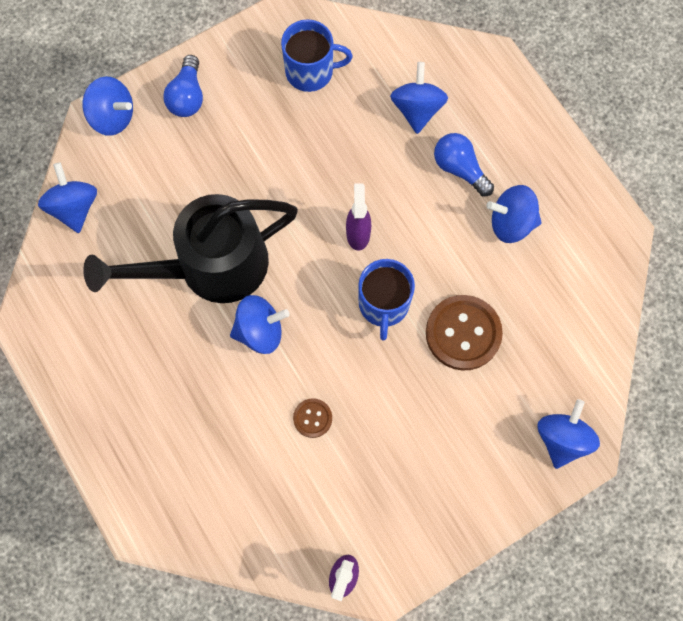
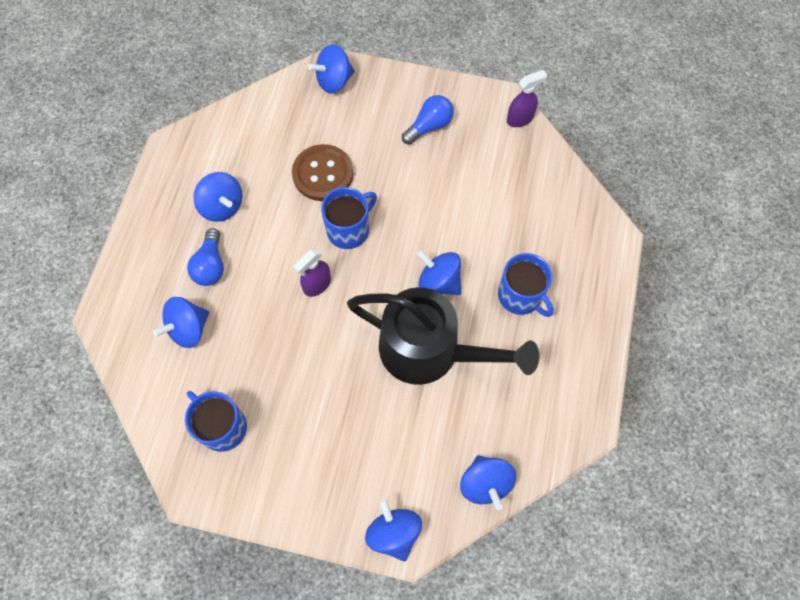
camera: 135 degrees left, 5 degrees down
(74, 207) = (485, 483): blue spinning top -> blue spinning top turned 45 degrees counterclockwise
(177, 384) = (520, 296): none -> blue mug
(187, 96) = (325, 495): blue light bulb -> blue light bulb (429, 126)
(312, 418) = (457, 206): brown button -> none

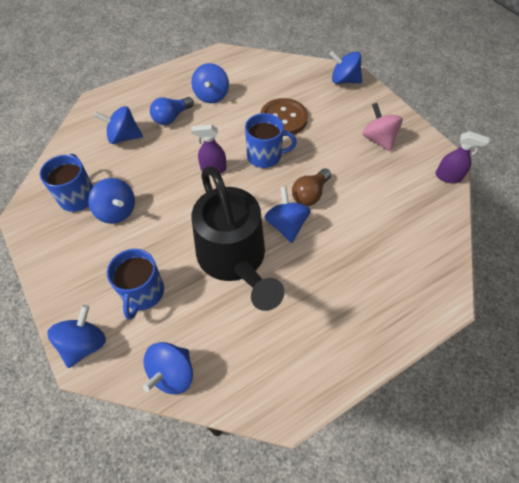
camera: 45 degrees right, 10 degrees down
(278, 405) = (117, 211): none -> blue spinning top
(428, 234) = (310, 194): none -> brown light bulb
(429, 126) = (378, 139): blue light bulb -> pink spinning top
(520, 296) = (332, 279): blue mug -> blue mug (143, 292)

